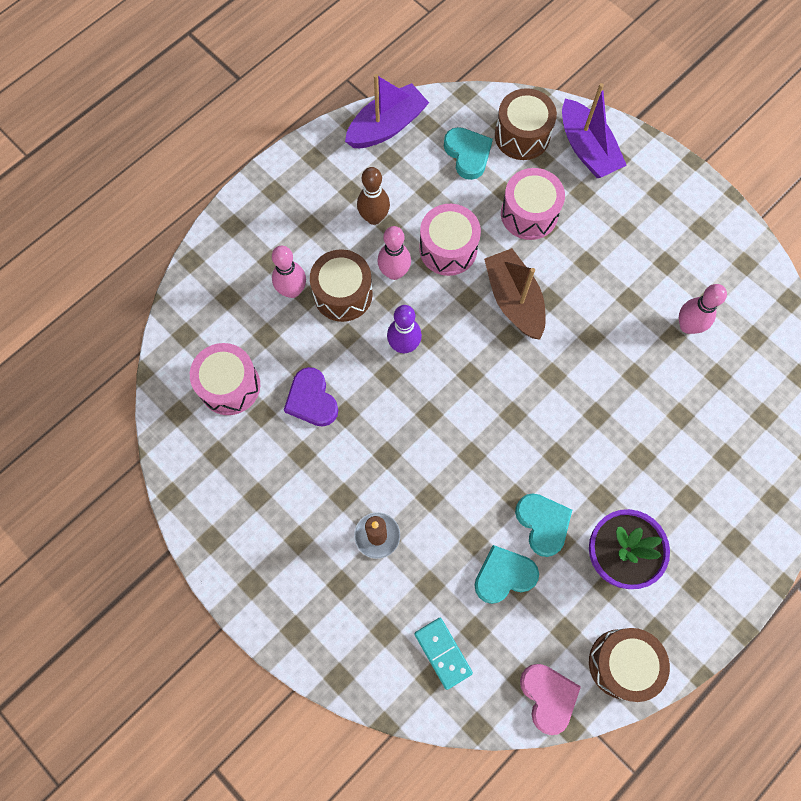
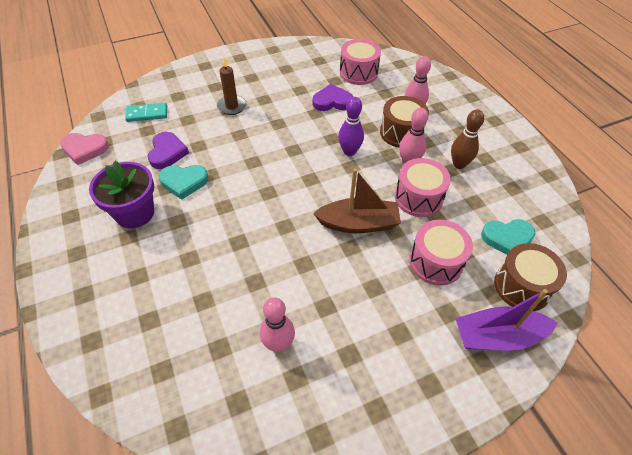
camera: 110 degrees right, 20 degrees down
(386, 126) = (544, 194): purple boat -> none
(504, 575) = (167, 152): turquoise heart -> purple heart
(622, 663) = (69, 190): brown drum -> none

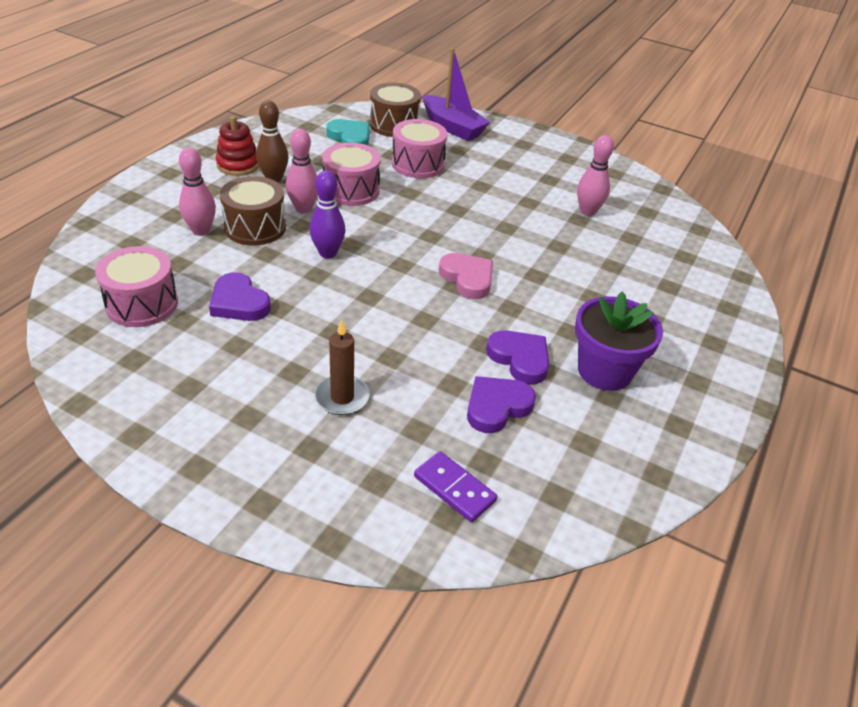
camera: 130 degrees left, 10 degrees down
(85, 149) = (593, 505): pink heart -> pink heart (467, 278)
(147, 114) = (454, 488): turquoise domino -> purple domino
(184, 182) = (520, 359): turquoise heart -> purple heart
(358, 223) = (425, 213): brown boat -> none
(490, 154) = (238, 165): none -> red stacking toy

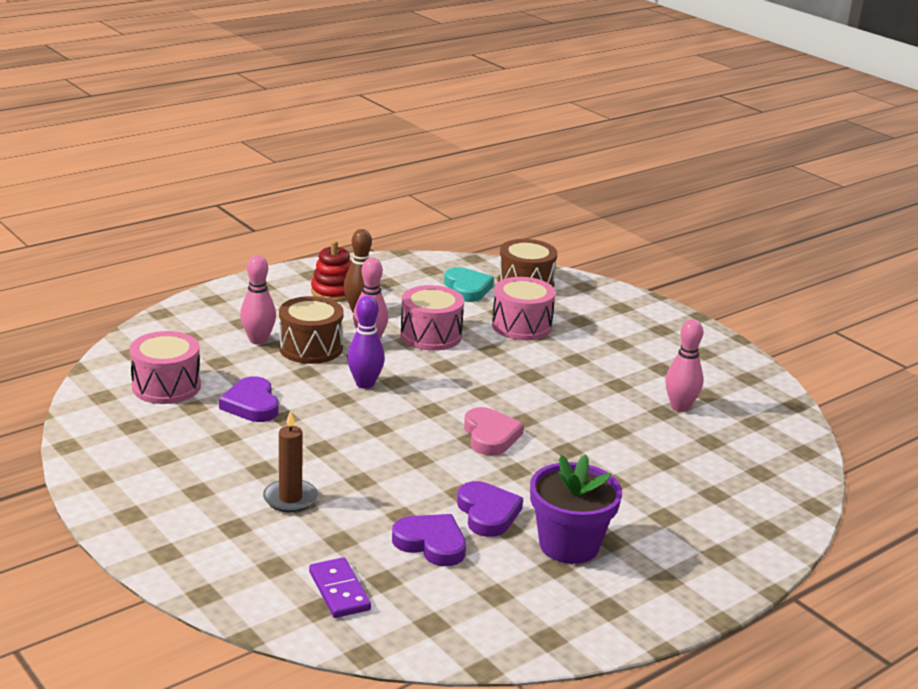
camera: 25 degrees right, 15 degrees down
(452, 127) = (590, 298): purple boat -> none
(497, 407) = (431, 543): purple heart -> purple heart turned 45 degrees clockwise

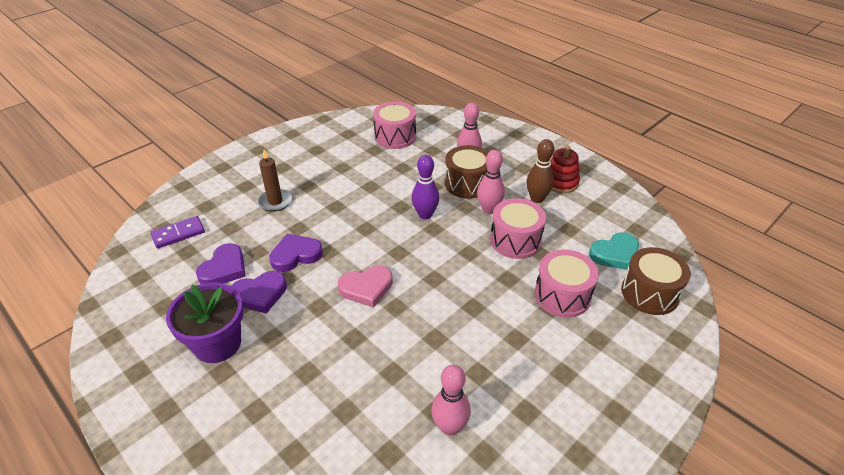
camera: 85 degrees right, 15 degrees up
(251, 404) = (382, 170): purple heart -> purple heart (295, 255)

